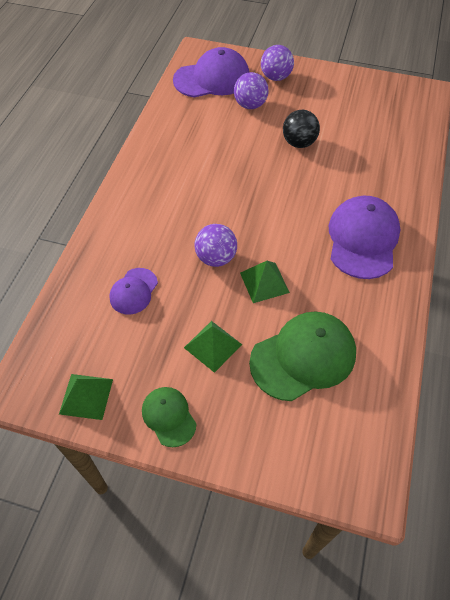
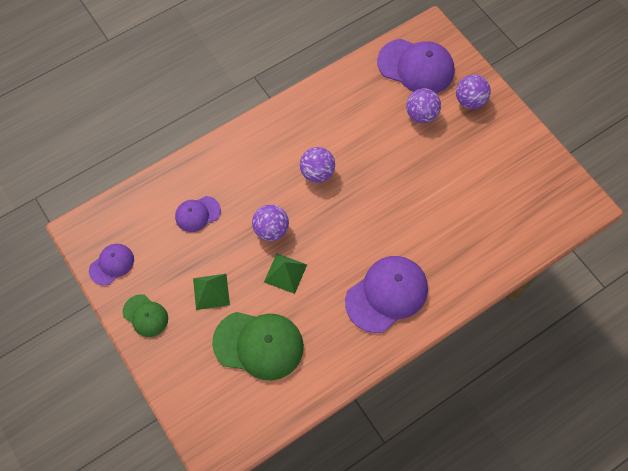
camera: 40 degrees right, 10 degrees up
(86, 396) = (112, 264): green pyramid -> purple cap
(169, 416) = (145, 315): green cap -> green cap turned 120 degrees clockwise
(210, 191) = (317, 173): none -> purple ball
(299, 143) = (424, 178): black ball -> none

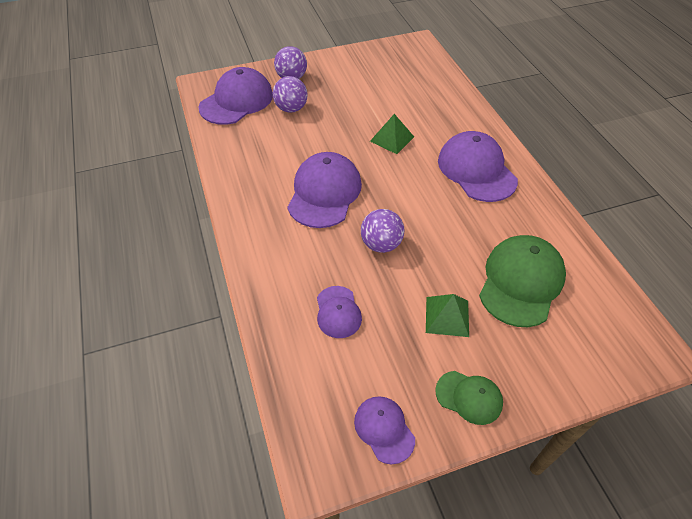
camera: 75 degrees left, 15 degrees down
(145, 315) = (469, 397): green cap -> green cap turned 60 degrees clockwise
(285, 273) = (437, 242): green pyramid -> green pyramid (392, 139)
(317, 173) = (324, 193): purple ball -> purple cap

